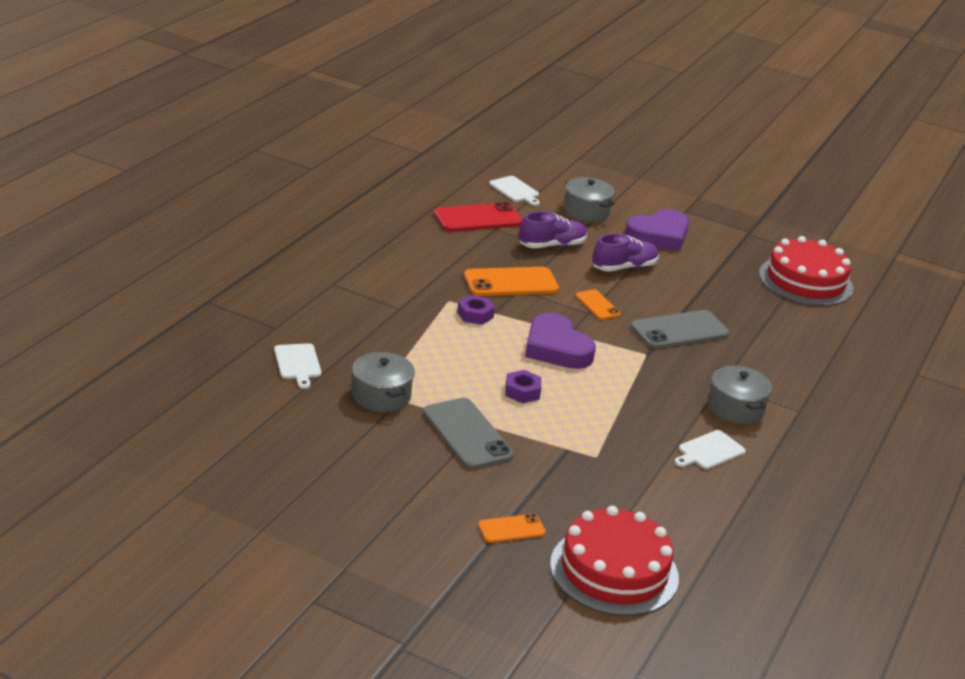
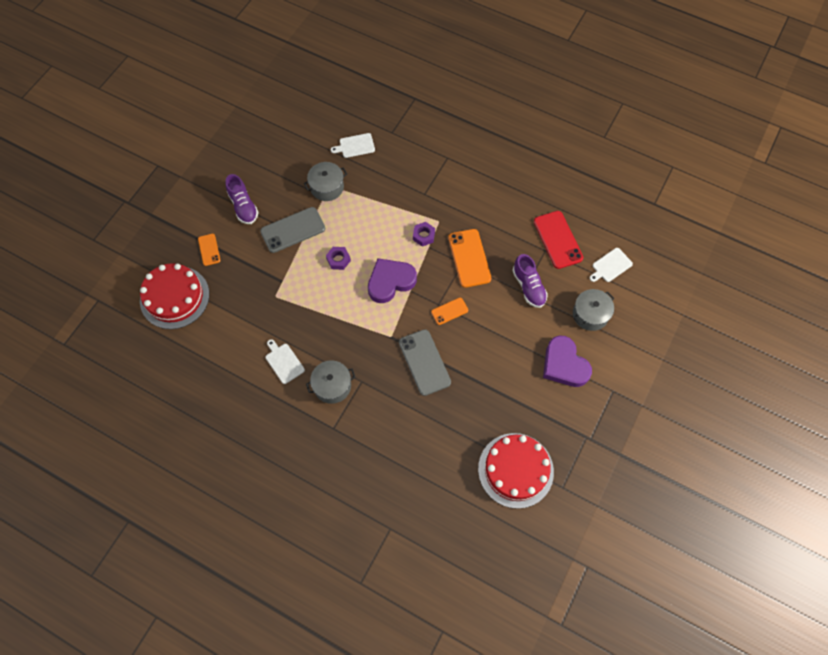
camera: 95 degrees right, 35 degrees up
(624, 267) = (507, 334): purple shoe -> purple shoe (243, 206)

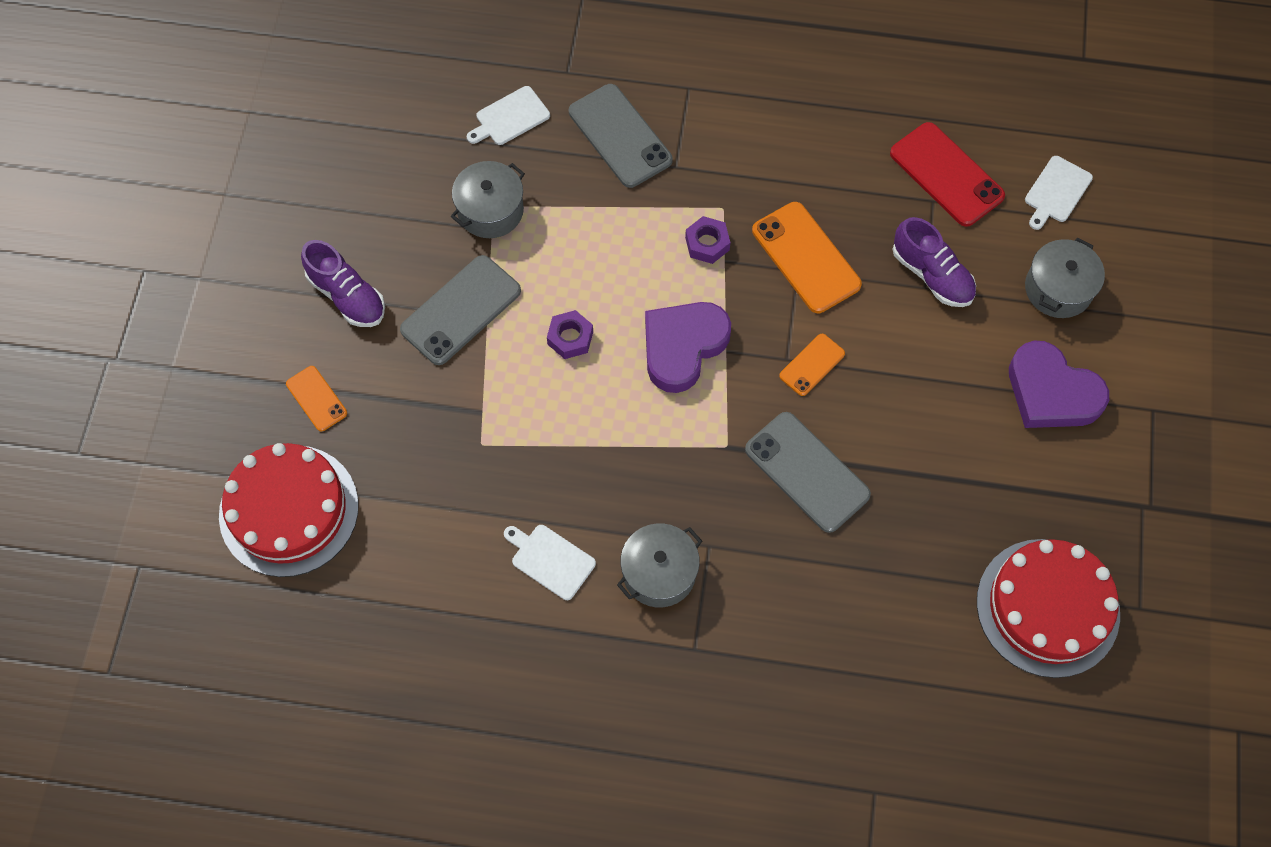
camera: 20 degrees left, 0 degrees up
(404, 171) = (620, 136): none -> grey phone

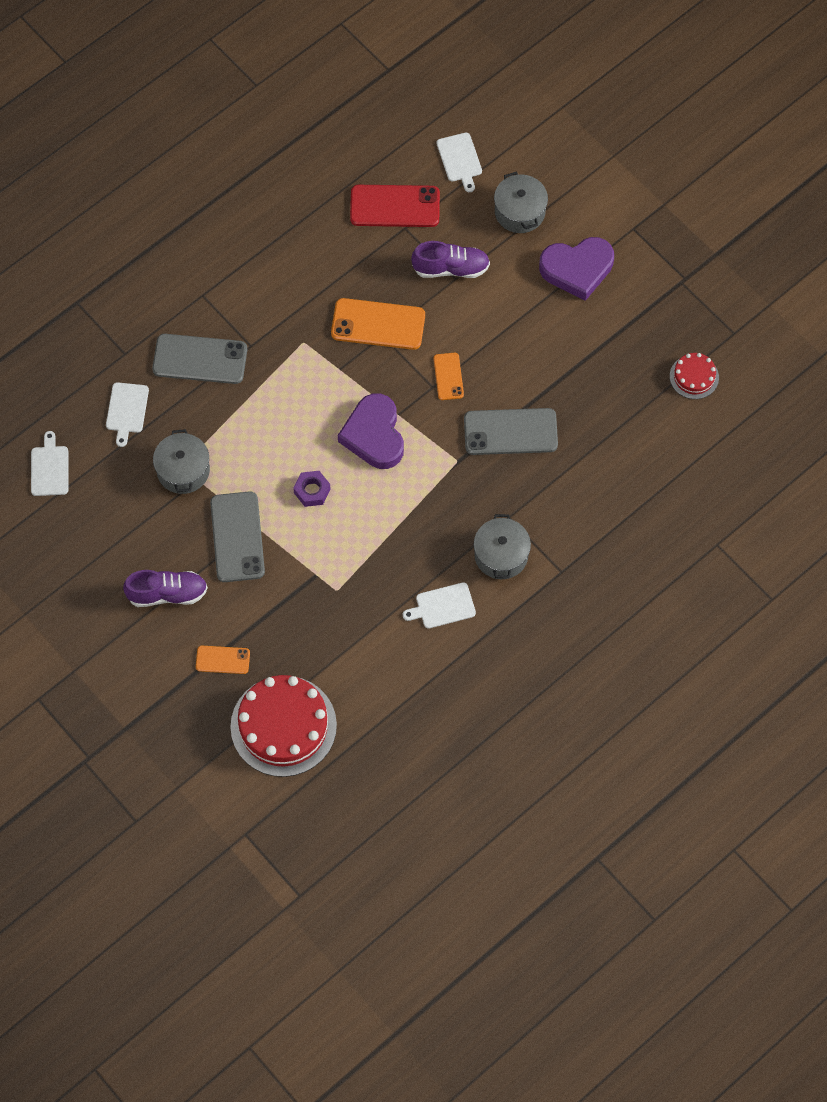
camera: 50 degrees left, 0 degrees up
(393, 101) = (49, 468): none -> white cutting board
(707, 244) = (319, 369): purple nut -> none
(1047, 607) = (694, 377): red cake -> red cake, size x0.49

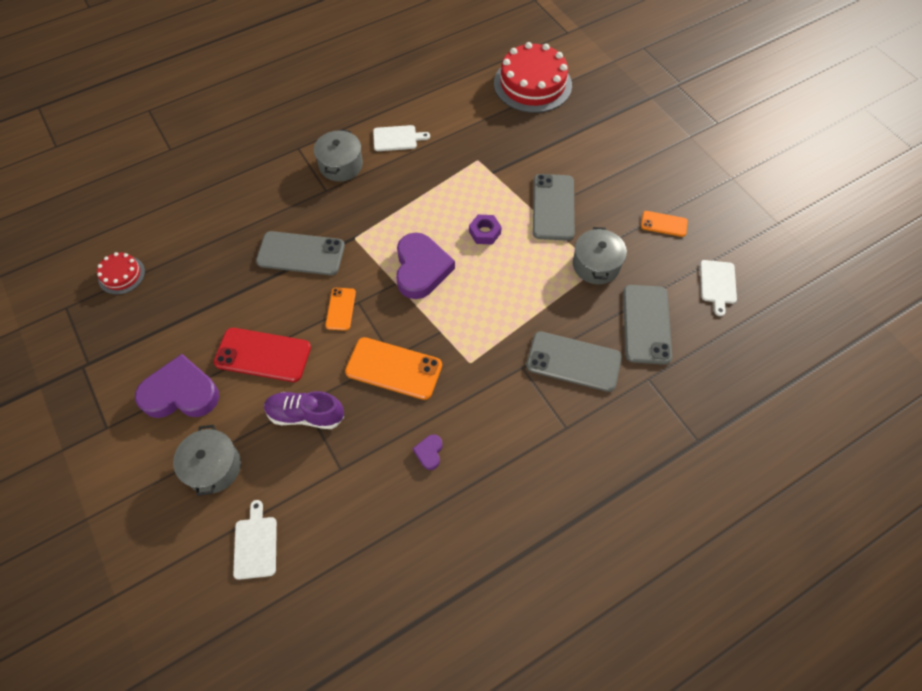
camera: 170 degrees left, 5 degrees down
(127, 410) = (646, 324): white cutting board -> grey phone
(167, 594) = (614, 175): purple shoe -> none
(222, 660) = (573, 128): orange phone -> orange phone (664, 224)
(327, 254) = (429, 452): none -> purple heart
(395, 206) = (344, 497): red phone -> red phone (263, 355)

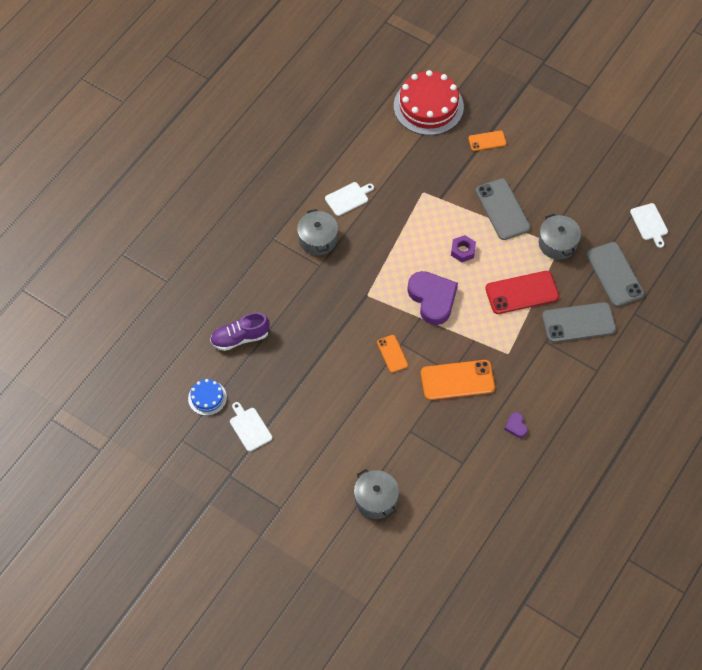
camera: 25 degrees left, 0 degrees up
(121, 275) = (207, 398): red cake -> blue cake
(181, 393) = (317, 462): purple heart -> none
(255, 544) = (438, 533): white cutting board -> white cutting board (249, 428)
(263, 355) = (358, 411): red phone -> red phone (522, 293)
(301, 253) = (334, 324): grey phone -> none
(306, 415) = (416, 438): purple shoe -> purple shoe (240, 338)
(664, 224) = (590, 191): orange phone -> orange phone (487, 141)

